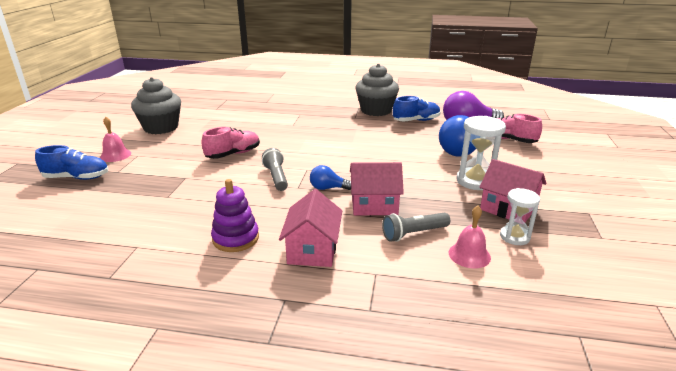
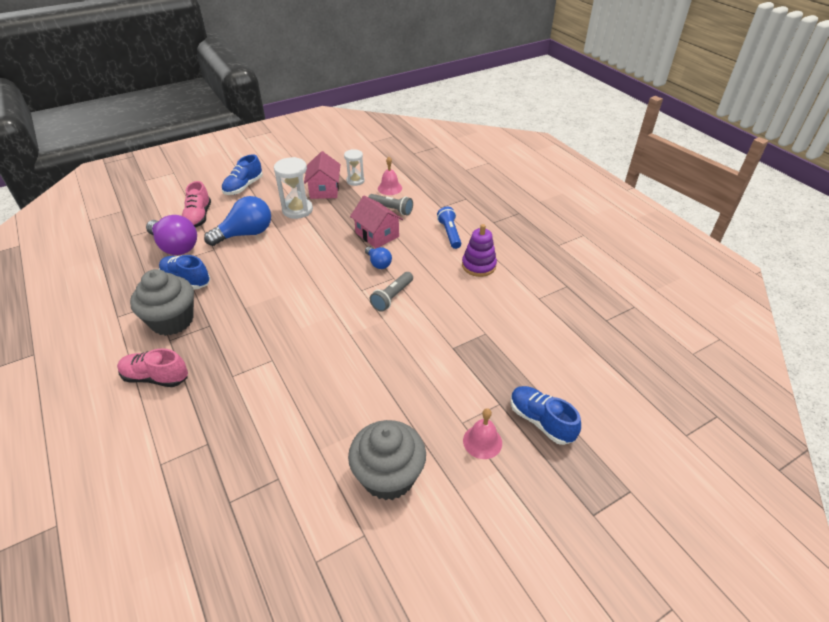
camera: 130 degrees left, 15 degrees up
(233, 154) = (383, 352): pink shoe -> pink shoe (156, 377)
(313, 250) = (449, 233): pink house -> blue flashlight
(555, 169) = (243, 187): none -> blue shoe

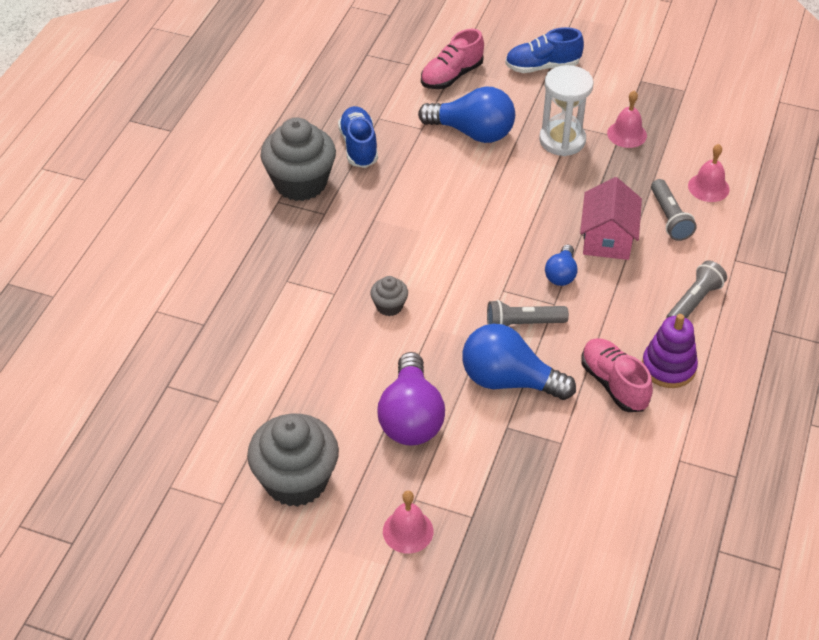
camera: 50 degrees right, 5 degrees up
(156, 377) = (230, 230): pink shoe -> pink shoe (614, 384)
(175, 247) = (391, 98): purple light bulb -> purple light bulb (411, 417)
(313, 341) = (389, 306): none -> grey cupcake
(324, 190) = (627, 134): pink house -> pink bell
(355, 181) = (680, 147): white hourglass -> none
(422, 326) = (509, 380): none -> blue light bulb
(449, 233) = (694, 302): blue flashlight -> grey flashlight
(541, 421) = (485, 568): blue shoe -> none

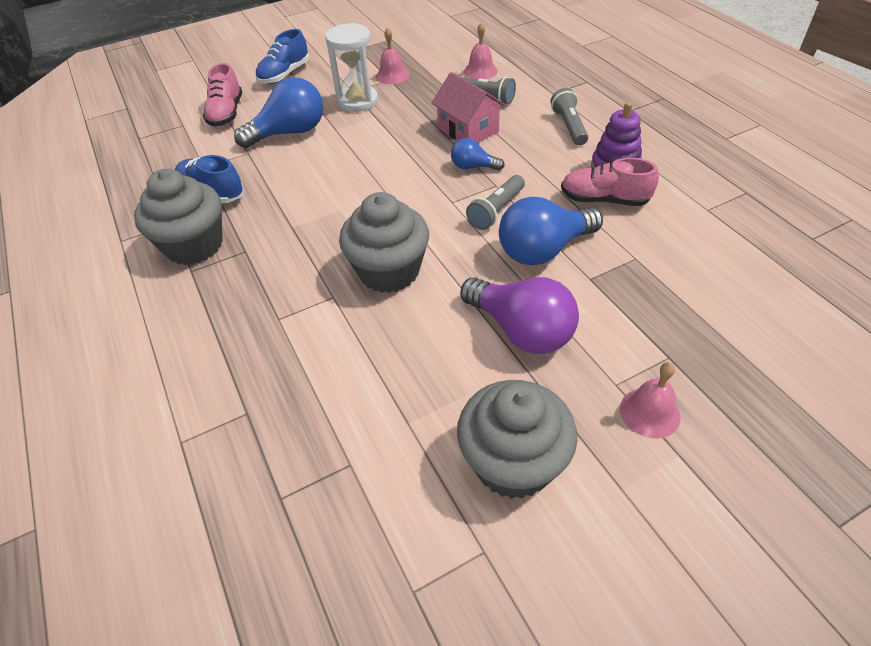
camera: 45 degrees left, 0 degrees up
(389, 306) = (389, 271): grey cupcake -> grey cupcake, size x2.13
(561, 274) = (473, 167): blue light bulb -> blue light bulb turned 135 degrees clockwise

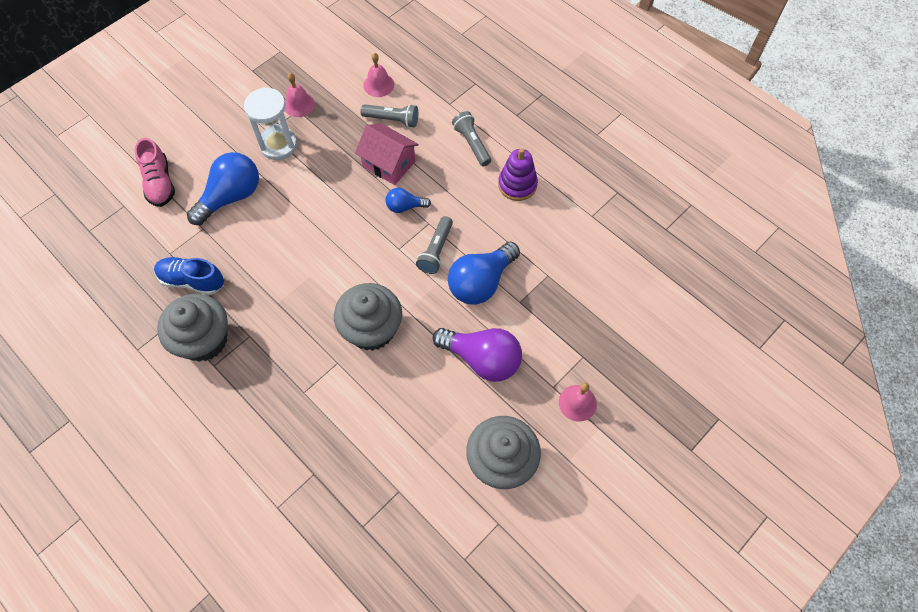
camera: 20 degrees left, 15 degrees up
(284, 75) = (194, 121): blue shoe -> none
(604, 200) = (515, 222): pink shoe -> none

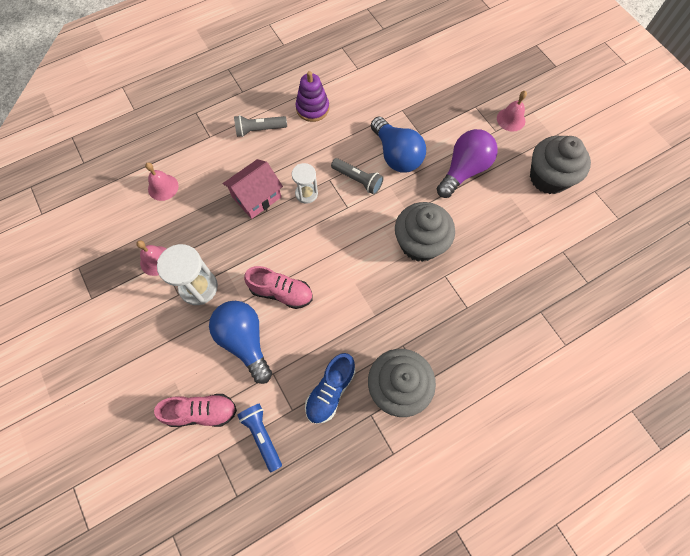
camera: 75 degrees left, 5 degrees up
(143, 235) = (262, 435): none -> blue flashlight
(287, 213) = (281, 292): none -> pink shoe
(392, 120) = (209, 184): grey flashlight -> none
(405, 206) = (306, 193): blue light bulb -> white hourglass

